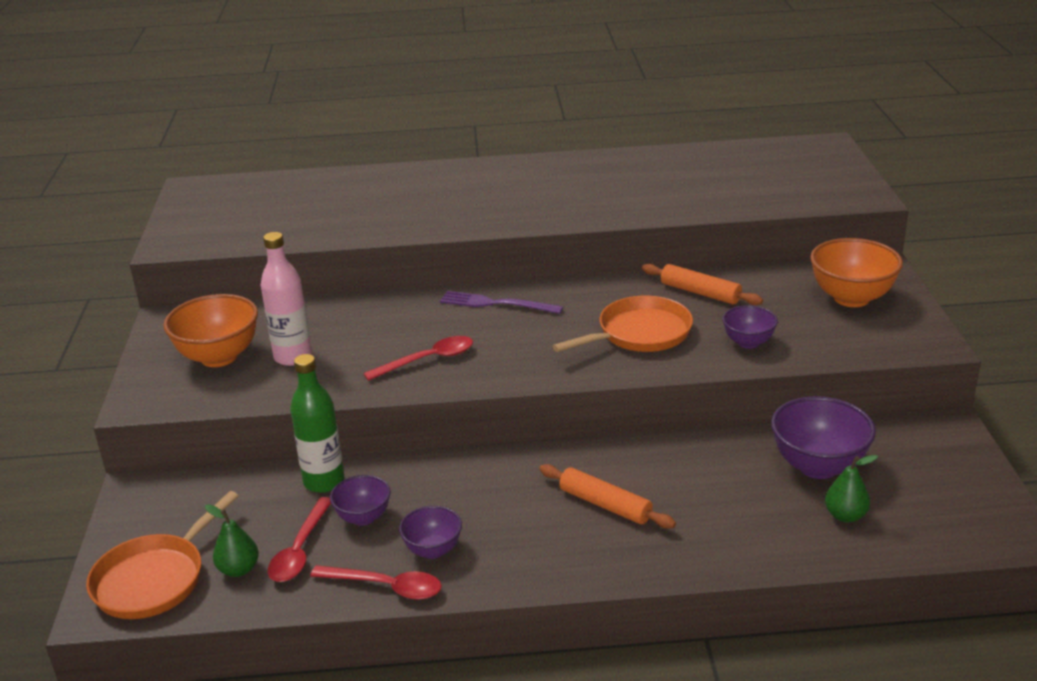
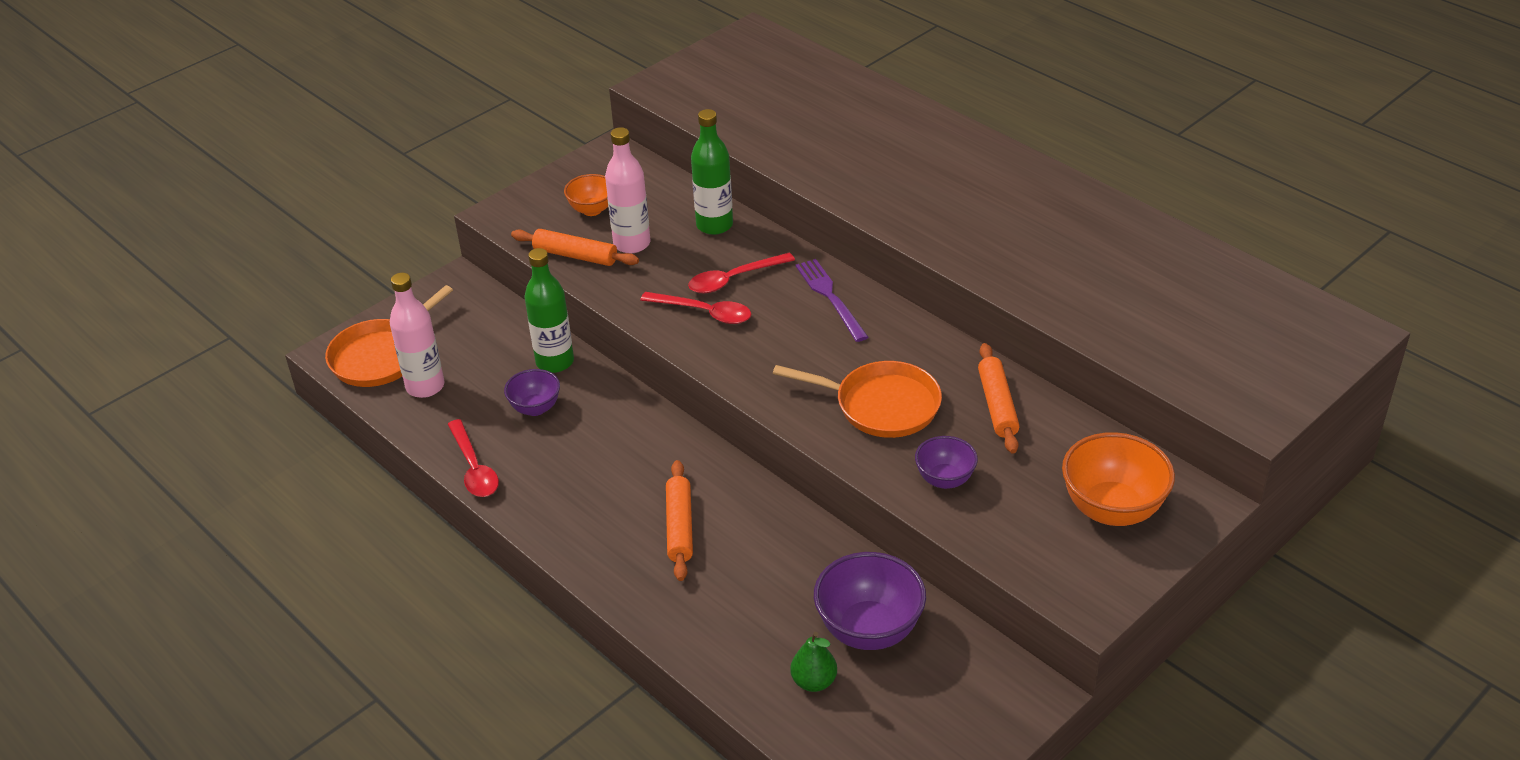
camera: 50 degrees right, 10 degrees up
(155, 579) = (381, 356): orange pan -> orange pan turned 45 degrees counterclockwise
(219, 357) = (592, 210): orange bowl -> orange bowl, size x0.58
(238, 569) = (425, 386): green pear -> pink bottle
(259, 388) = (575, 255): none -> orange rolling pin
(300, 550) = (471, 401): red spoon -> red spoon (733, 279)
(337, 314) = (714, 225): none -> green bottle
(433, 550) = (534, 466): purple bowl -> none

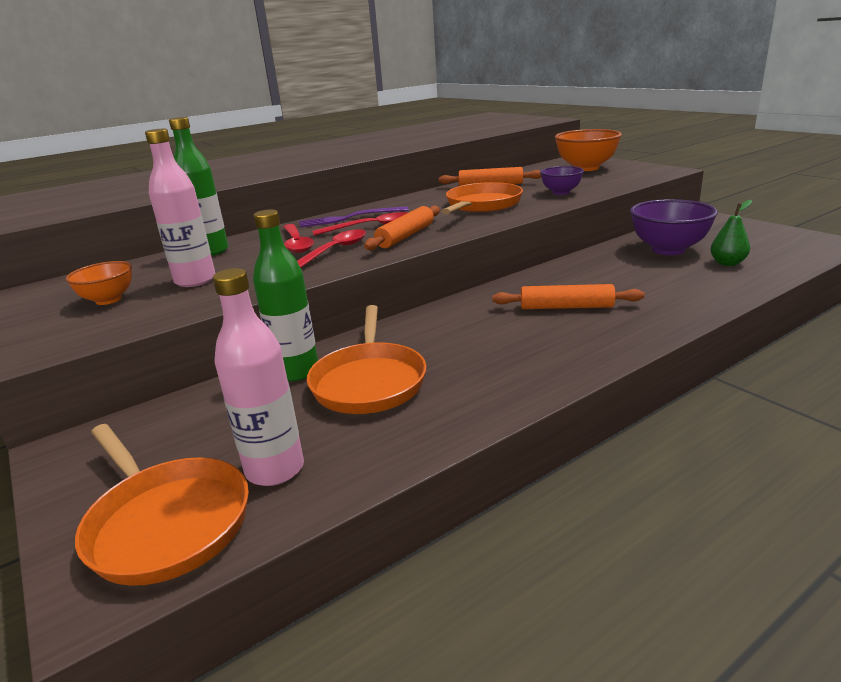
camera: 80 degrees left, 15 degrees down
(474, 468) = (461, 420): red spoon -> red spoon (371, 227)
(535, 408) = (369, 381): purple bowl -> orange pan
(575, 255) = (180, 305): orange rolling pin -> orange rolling pin (406, 236)

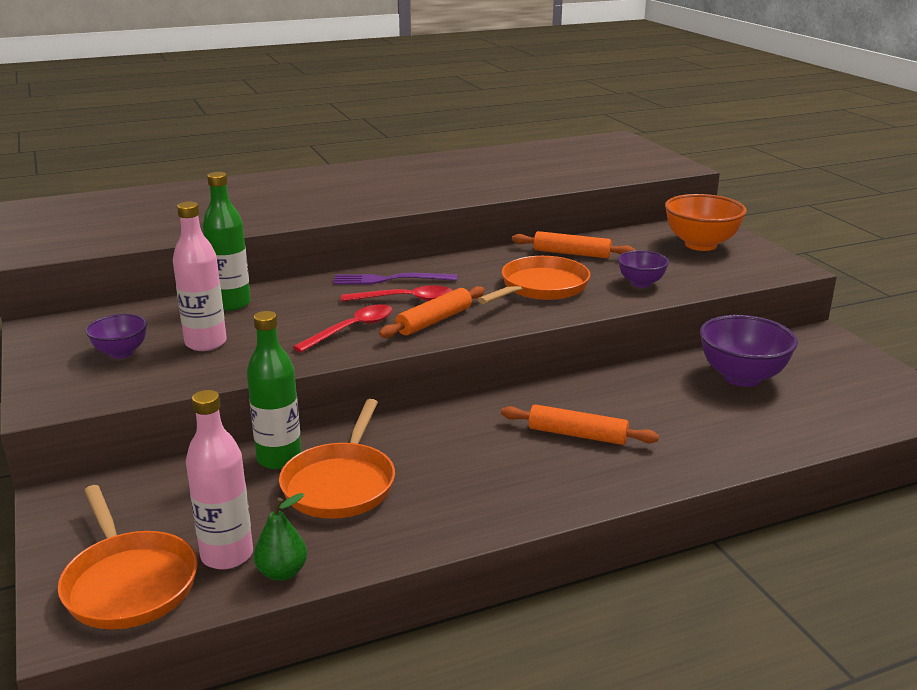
camera: 10 degrees right, 0 degrees up
(108, 300) = (121, 353): orange bowl -> purple bowl
(296, 244) = (320, 310): red spoon -> none
(727, 263) = (792, 410): green pear -> green pear (282, 572)

